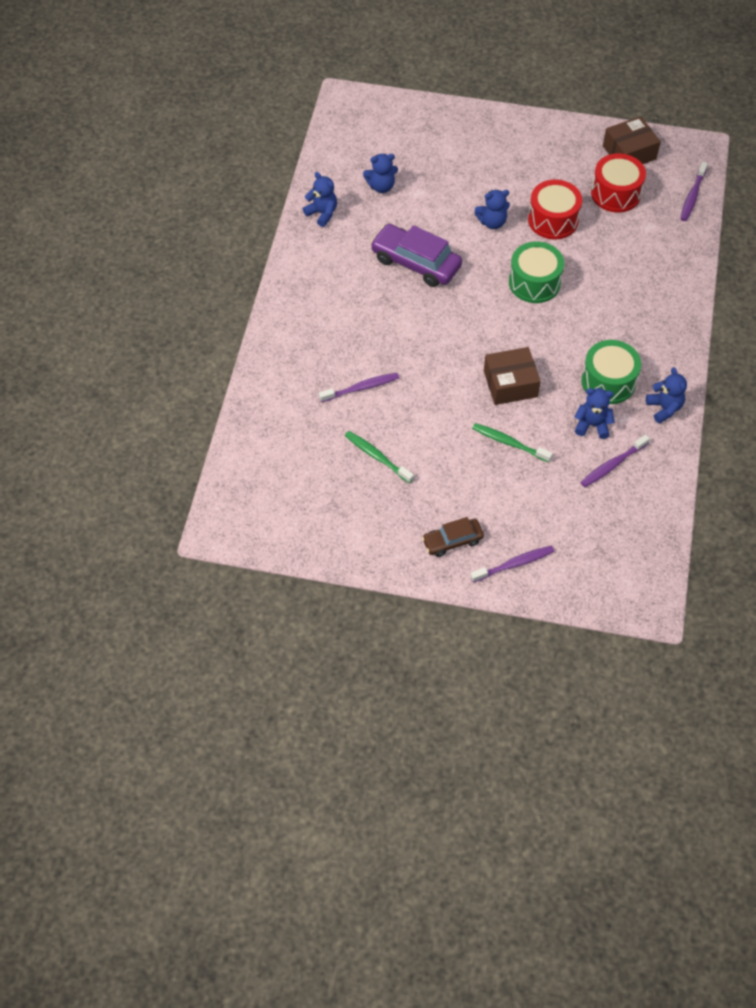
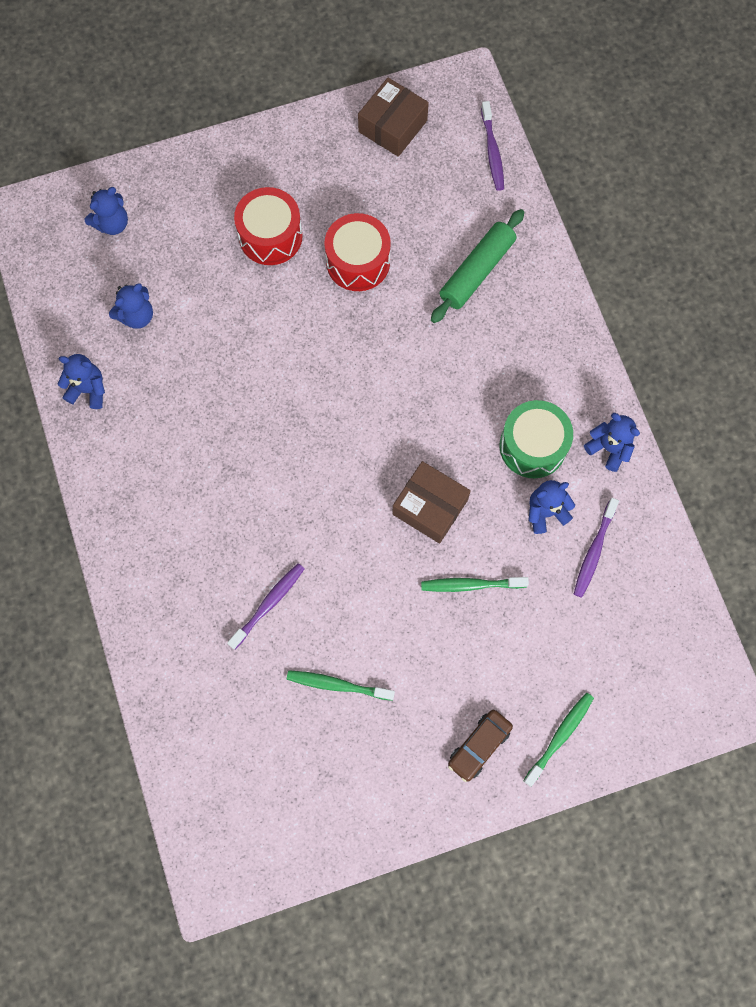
camera: 30 degrees left, 15 degrees up
(416, 262) = (236, 401): purple car -> none
(492, 222) = (292, 300): blue teddy bear -> blue teddy bear (112, 224)
(510, 384) = (430, 507): brown box -> brown box turned 75 degrees clockwise
(514, 564) = (559, 737): purple toothbrush -> green toothbrush
(534, 282) = (383, 357): green drum -> none
(615, 193) = (407, 190): red drum -> red drum (270, 236)
(635, 261) = (476, 271): none -> green rolling pin

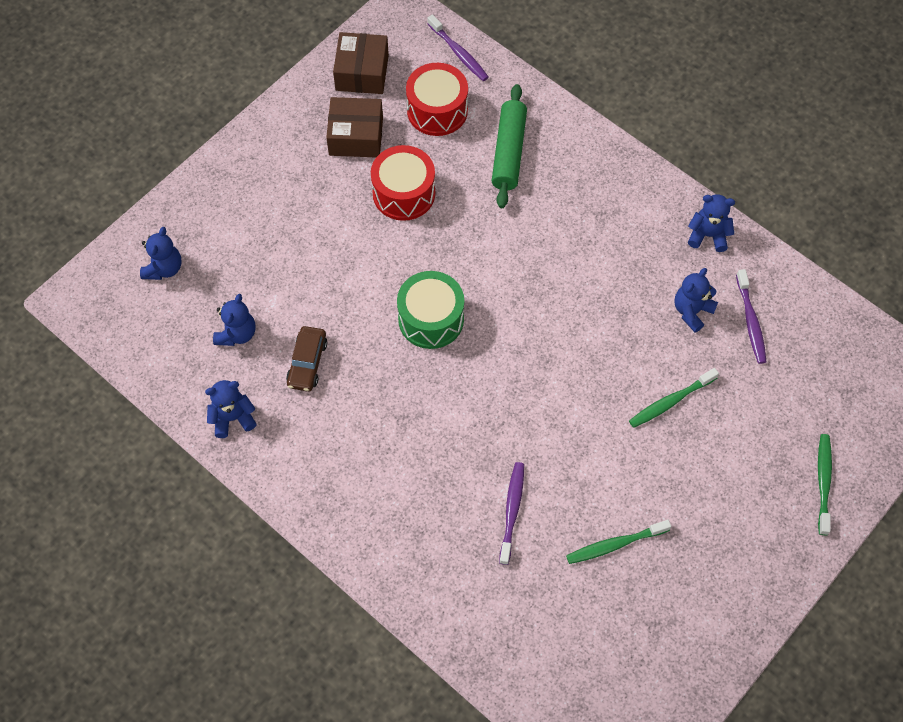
camera: 30 degrees left, 10 degrees down
(270, 236) = (314, 209): red drum -> red drum (437, 110)
(430, 507) = (595, 357): brown box -> brown box (356, 136)
(479, 746) = (764, 527): brown car -> brown car (307, 363)
(532, 446) = (646, 265): green drum -> green drum (431, 319)

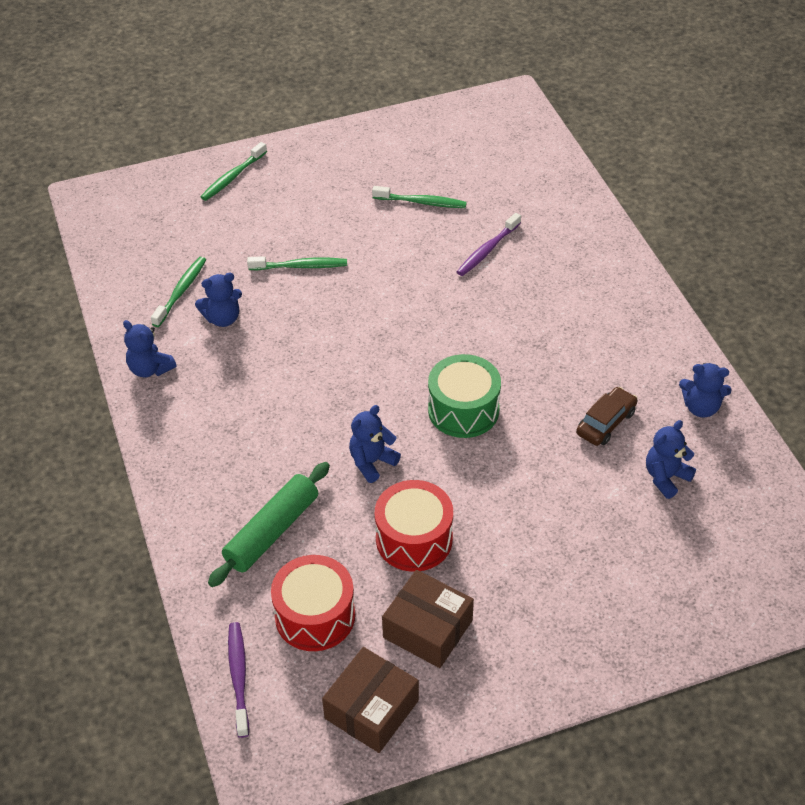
camera: 150 degrees left, 15 degrees down
(164, 268) = (721, 576): blue teddy bear -> blue teddy bear (372, 462)
(751, 321) = (181, 291): purple toothbrush -> green toothbrush

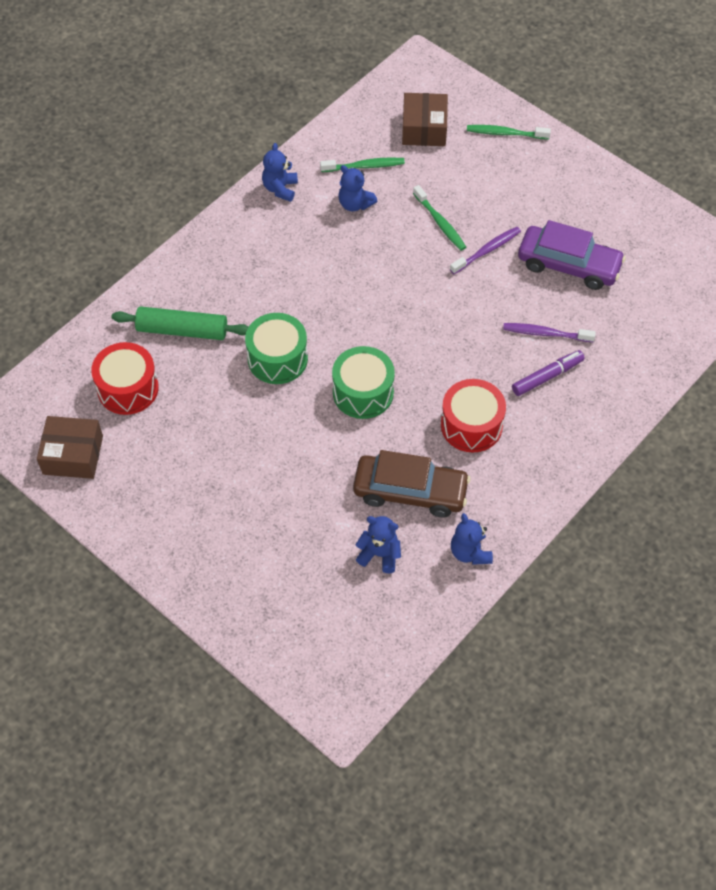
camera: 60 degrees right, 10 degrees up
(238, 677) = (58, 370): purple toothbrush -> purple toothbrush (487, 250)
(372, 462) = (277, 359): blue teddy bear -> green drum
(414, 539) = (224, 416): red drum -> red drum (471, 425)
(421, 202) = (568, 265): green toothbrush -> purple car
(428, 629) = (153, 458): brown box -> brown box (424, 129)
(536, 269) = (547, 376): none -> purple marker
(606, 423) = (410, 492): brown car -> brown car, size x1.72

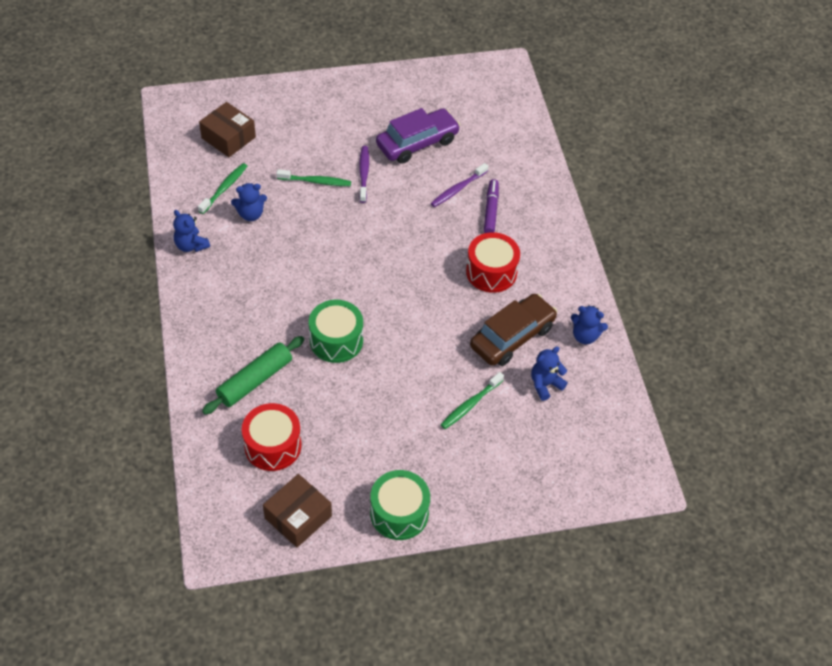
camera: 55 degrees left, 5 degrees down
(363, 392) = (411, 311): green drum -> green drum (399, 513)
(505, 133) = (280, 102): green toothbrush -> green toothbrush (470, 404)

